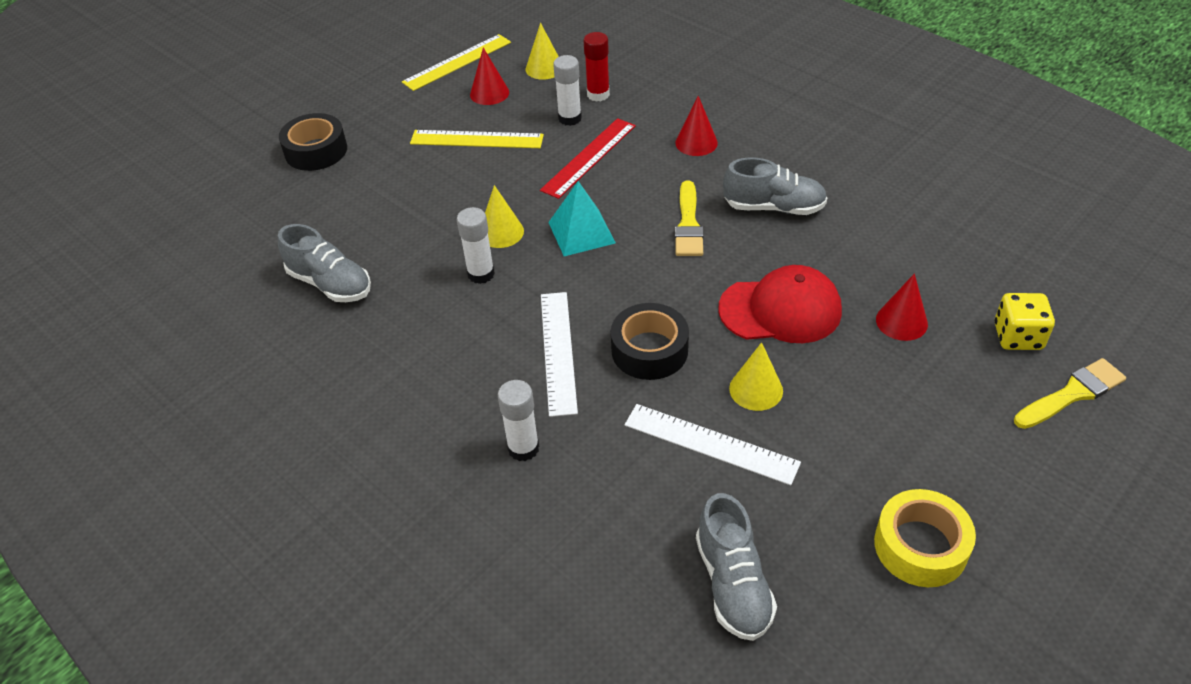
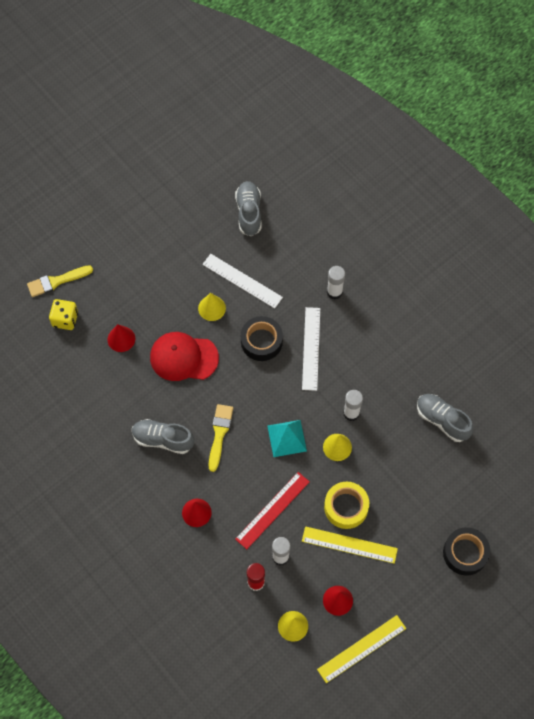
camera: 175 degrees left, 20 degrees up
(920, 546) = (163, 217): yellow tape -> yellow tape (346, 507)

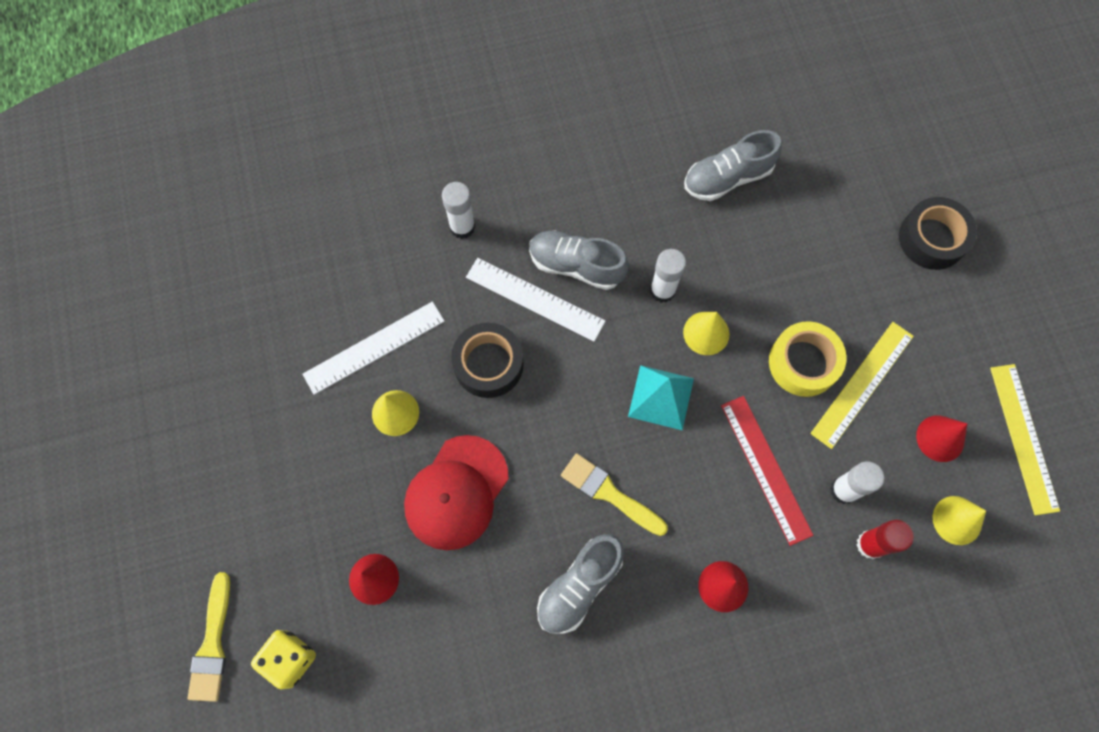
camera: 65 degrees left, 5 degrees up
(249, 213) = (266, 287): grey shoe -> grey shoe (576, 265)

